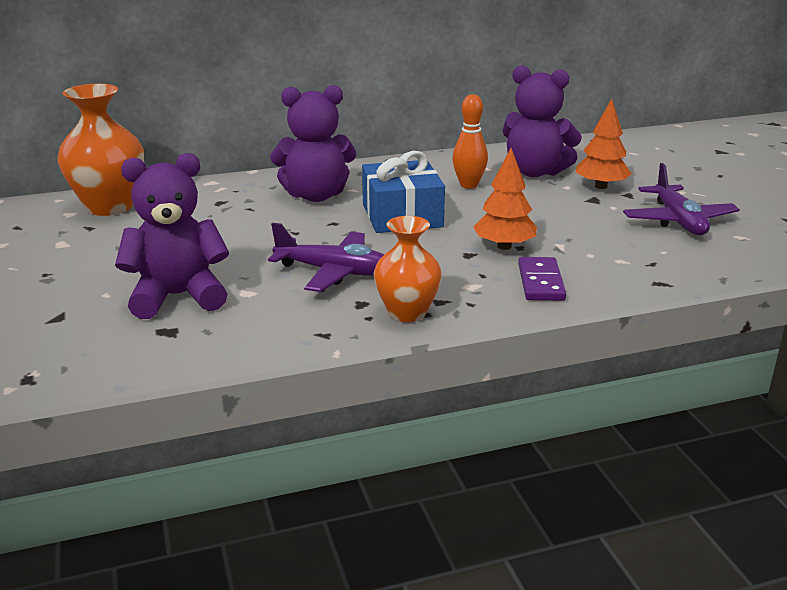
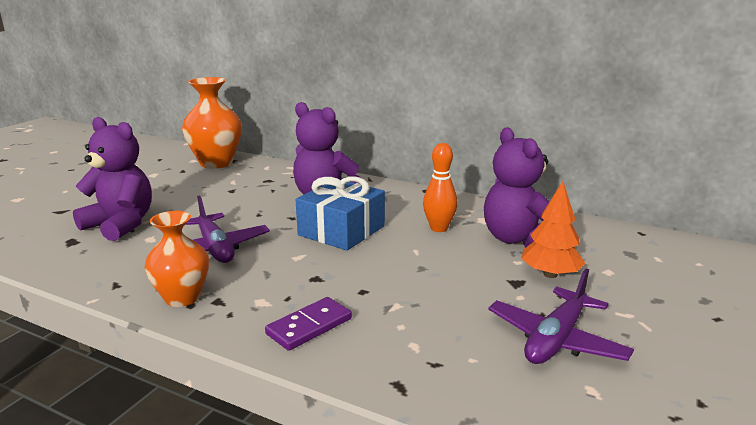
camera: 45 degrees right, 5 degrees down
(504, 246) = (352, 285): orange tree -> none

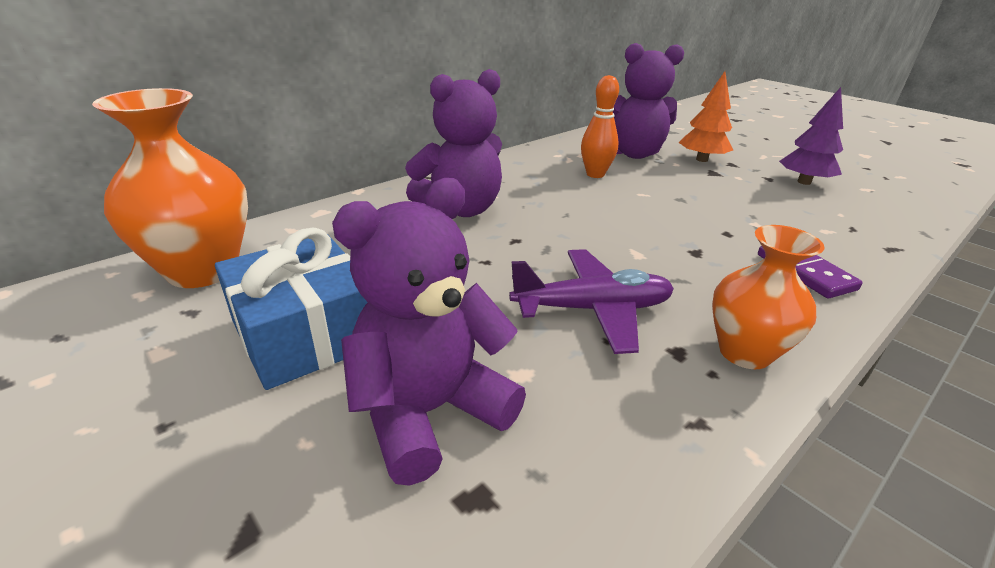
camera: 70 degrees left, 10 degrees up
(341, 231) = (576, 218): blue gift -> blue gift (306, 333)
(556, 339) = (804, 182): purple plane -> purple tree

